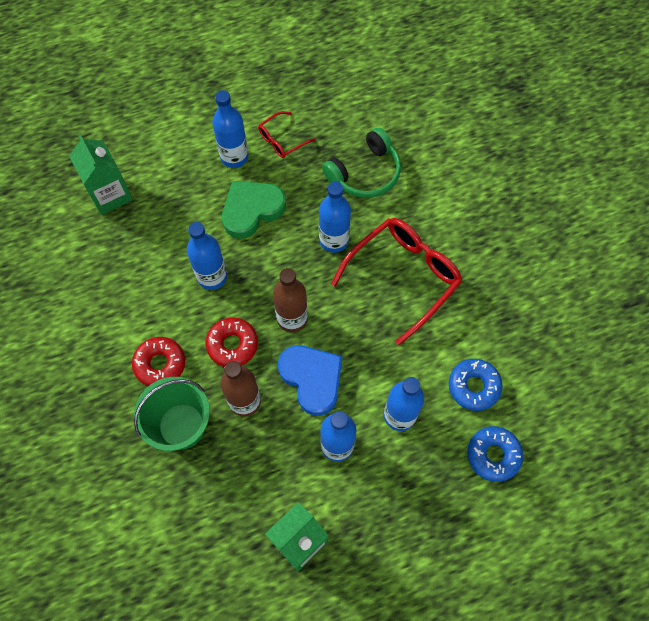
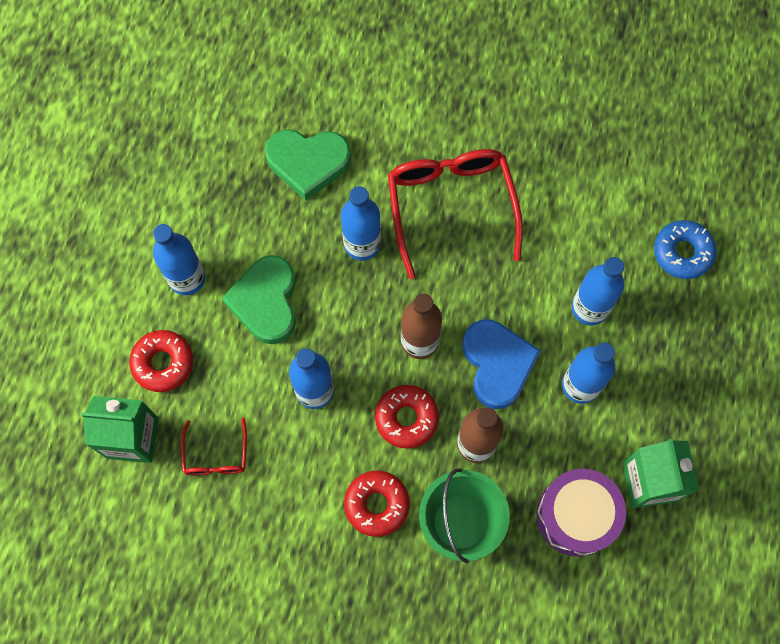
camera: 55 degrees left, 5 degrees up
(169, 179) = (163, 363): none -> red donut
(238, 503) = (576, 516): none -> purple drum
(282, 140) = (204, 217): red glasses -> red glasses (216, 455)
(312, 379) = (497, 364): blue heart -> blue heart turned 75 degrees clockwise
(365, 173) = (308, 163): green headphones -> green heart
(473, 386) = (606, 222): blue donut -> none

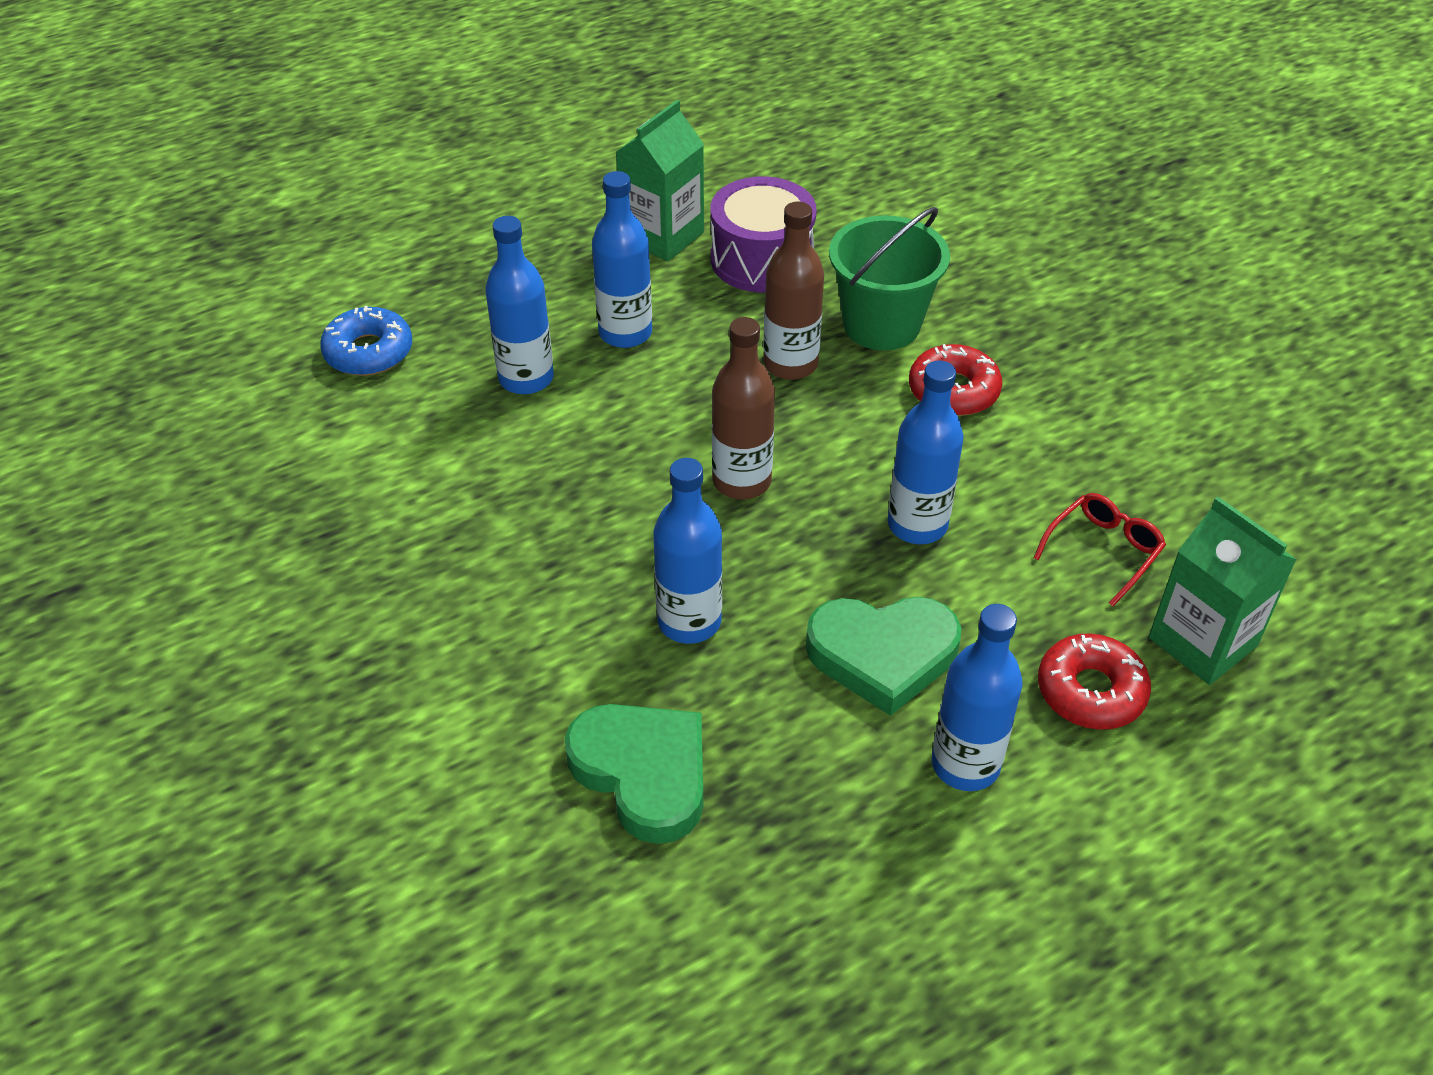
camera: 135 degrees left, 25 degrees down
(266, 302) = (882, 655): green heart -> green heart turned 45 degrees clockwise
(406, 418) = (838, 431): red donut -> none
(451, 206) = (534, 575): red glasses -> none
(497, 364) = (684, 404): blue heart -> none

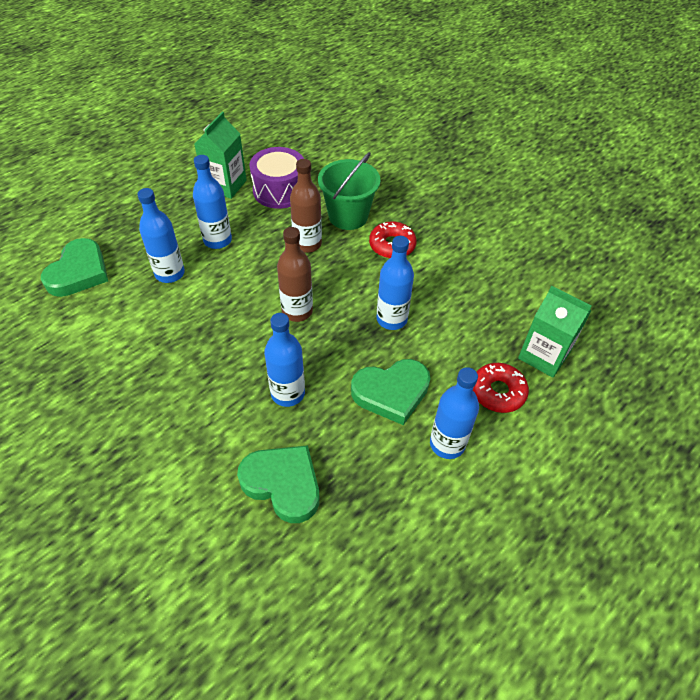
camera: 15 degrees left, 5 degrees up
(368, 352) = (79, 272): blue donut -> green heart
(1103, 551) = (485, 317): red glasses -> none

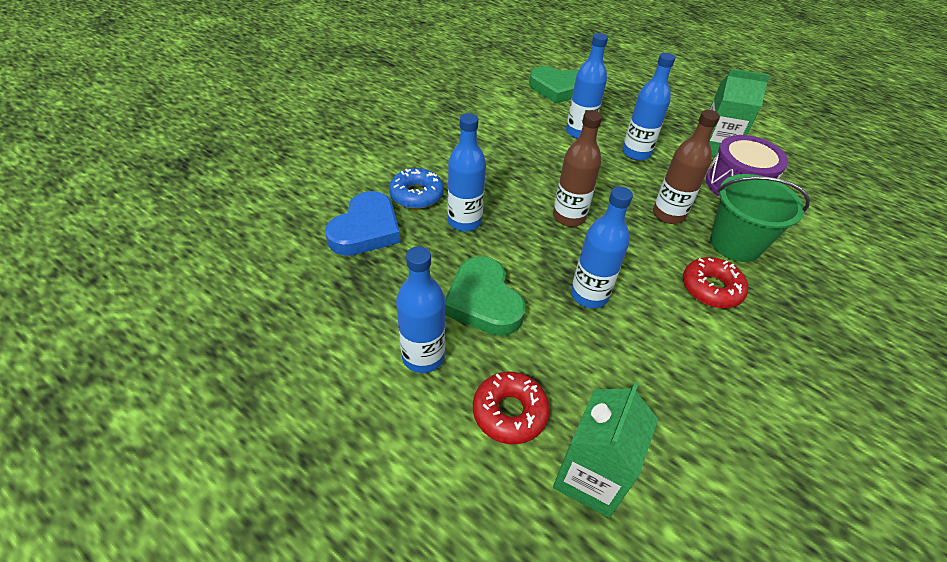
camera: 80 degrees right, 5 degrees down
(236, 432) = (416, 195): none -> blue donut
(283, 484) = (366, 229): green heart -> blue heart

